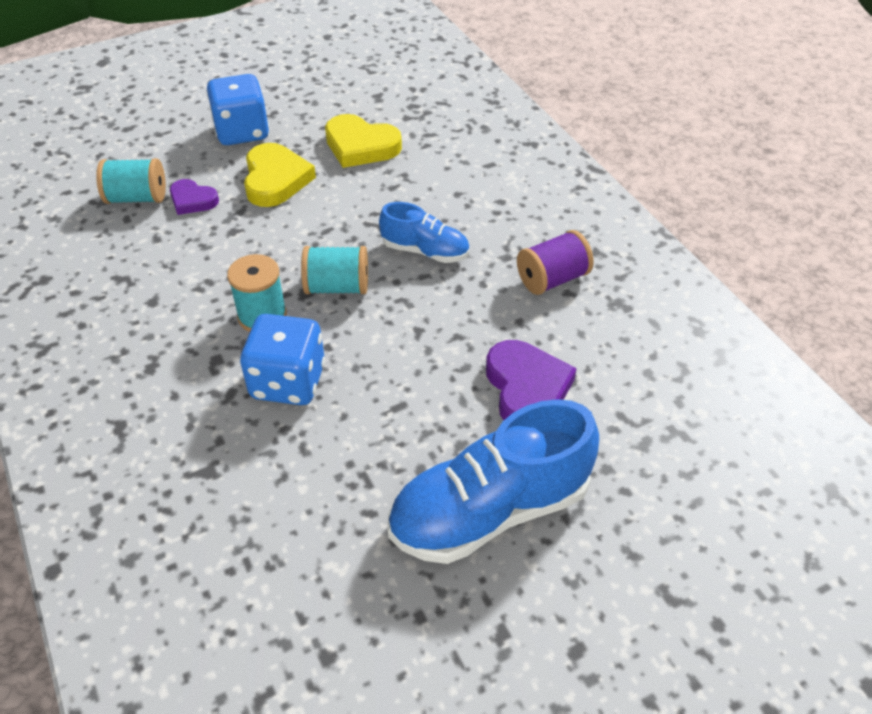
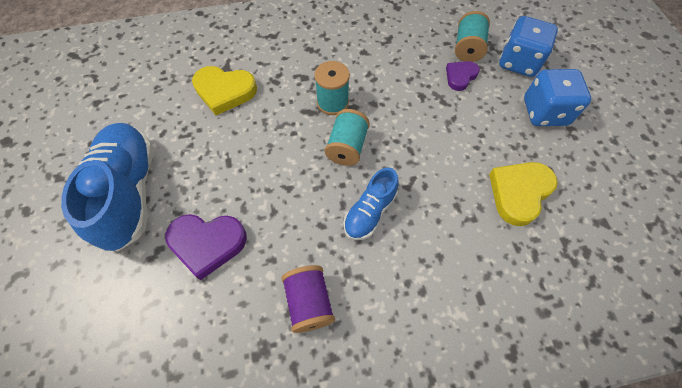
camera: 105 degrees right, 15 degrees up
(275, 180) = (478, 126): yellow heart -> yellow heart (225, 91)
(288, 382) = (272, 109): blue dice -> blue dice (518, 62)

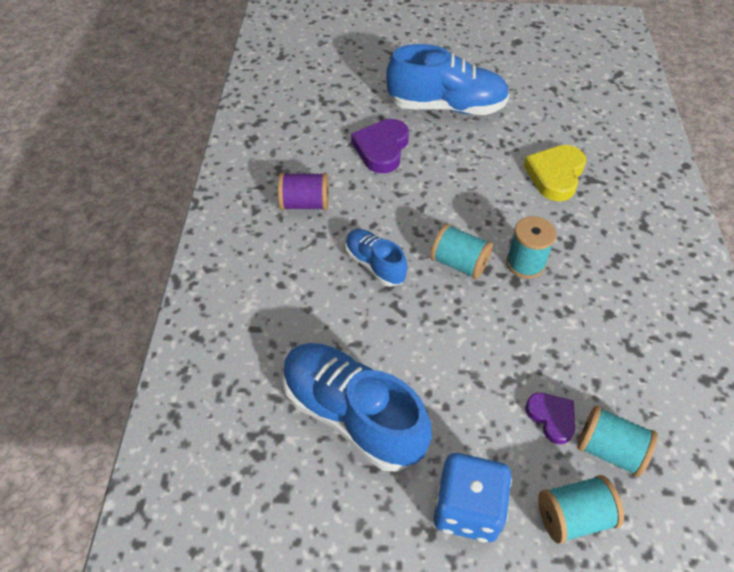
camera: 105 degrees right, 10 degrees down
(518, 62) = (573, 516): blue dice -> turquoise spool
(519, 193) = (352, 414): yellow heart -> blue shoe

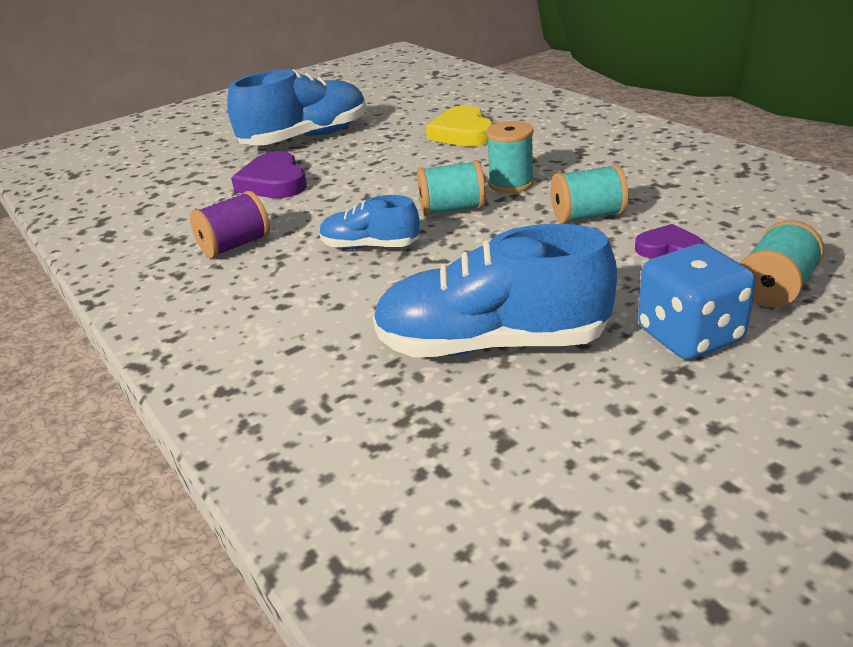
camera: 35 degrees left, 20 degrees down
(609, 449) = (738, 240): turquoise spool -> turquoise spool (587, 216)

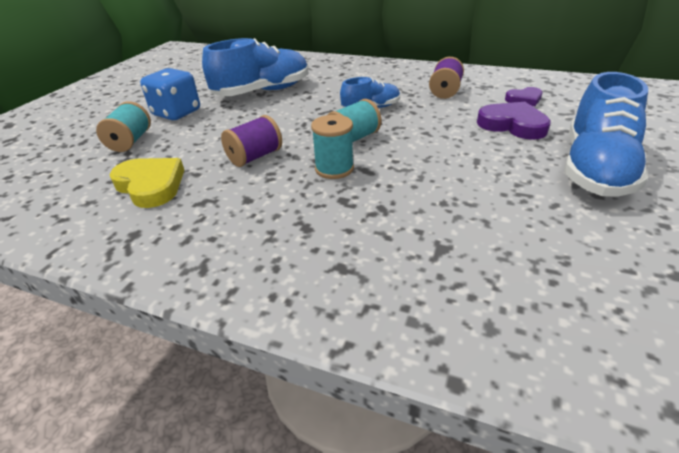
camera: 145 degrees right, 5 degrees up
(462, 133) = (456, 219): yellow heart -> yellow heart (151, 185)
(587, 216) = (255, 157): turquoise spool -> purple spool
(668, 248) = (193, 148): purple heart -> purple heart (524, 99)

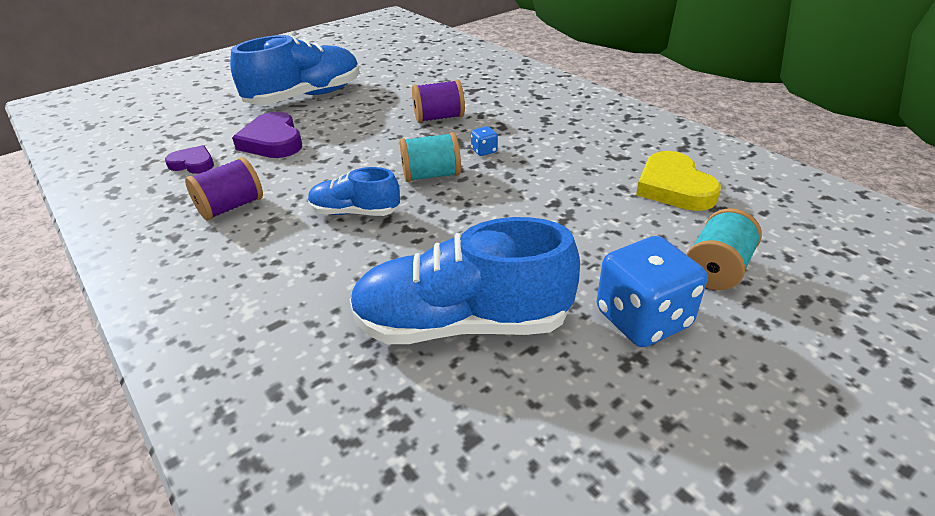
camera: 150 degrees left, 0 degrees up
(255, 157) = (551, 187): purple spool -> purple spool (439, 118)
(334, 169) = (484, 151): turquoise spool -> blue dice

